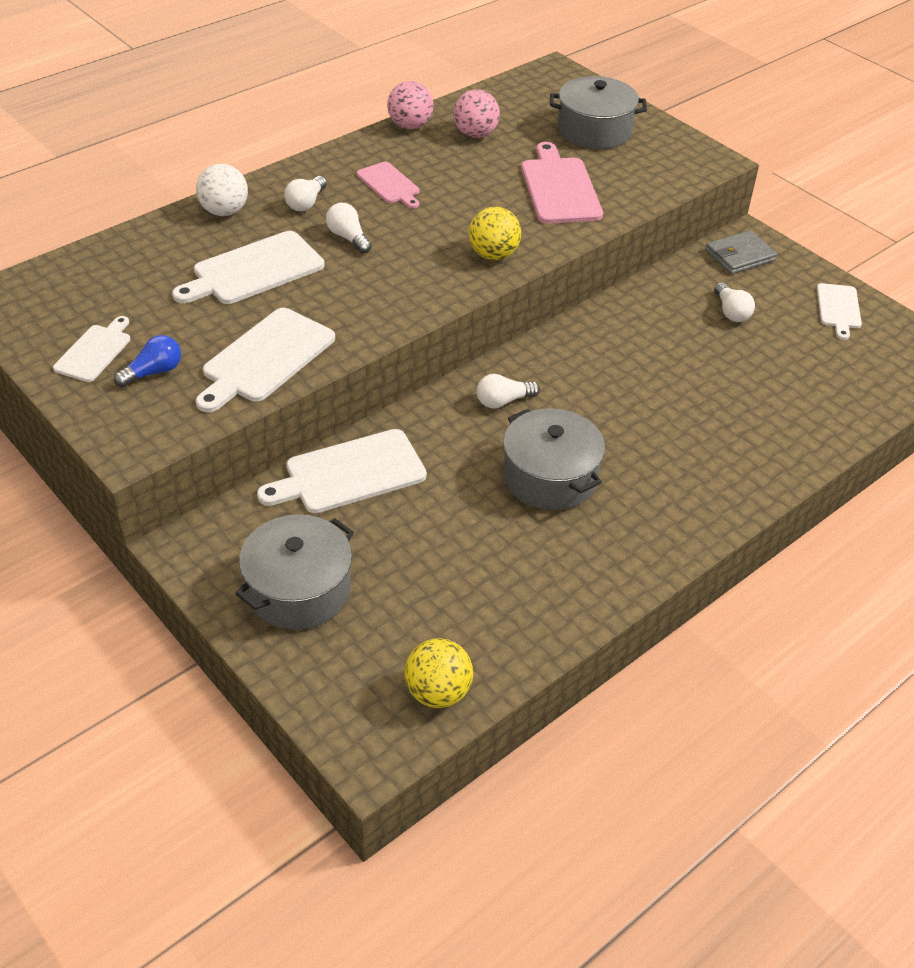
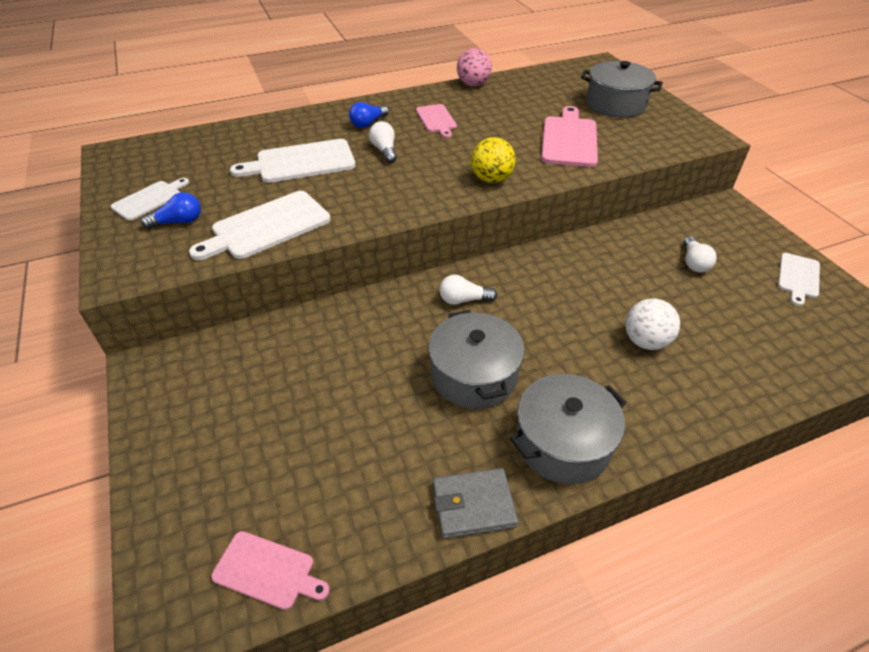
camera: 20 degrees right, 0 degrees up
(224, 211) = (307, 121): white ball -> white ball (645, 341)
(299, 590) = (208, 428): grey pot -> grey pot (563, 443)
(306, 203) = (368, 123): white light bulb -> blue light bulb
(349, 473) = (308, 334): white cutting board -> none
(438, 692) = (267, 571): yellow ball -> pink cutting board
(475, 134) = (519, 96): pink ball -> none
(739, 256) = (715, 219): grey wallet -> grey wallet (473, 505)

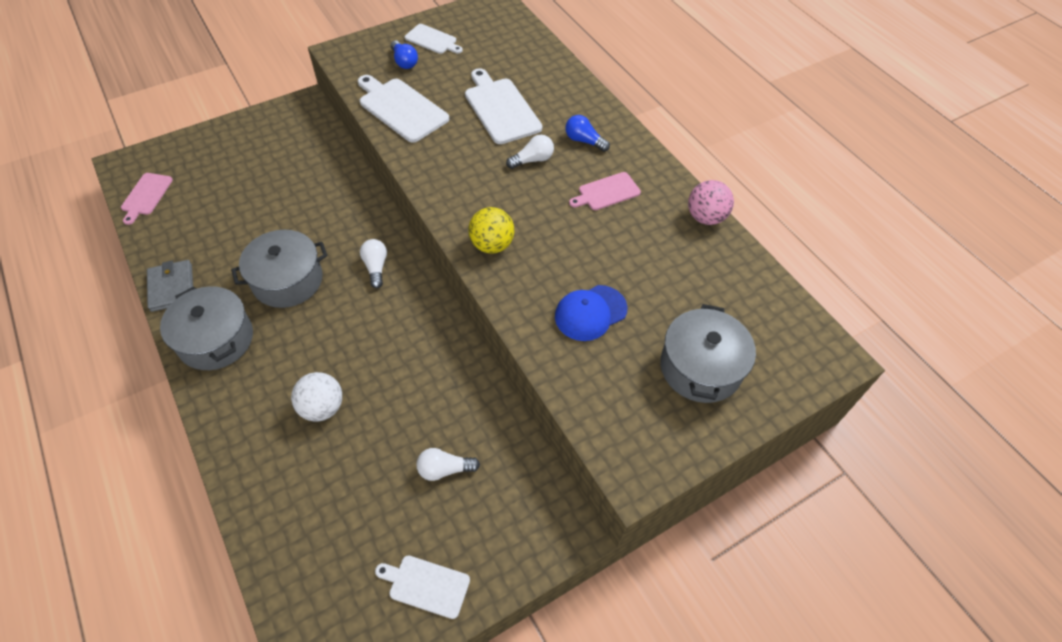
camera: 80 degrees right, 10 degrees up
(569, 139) = (590, 313): pink cutting board -> blue cap

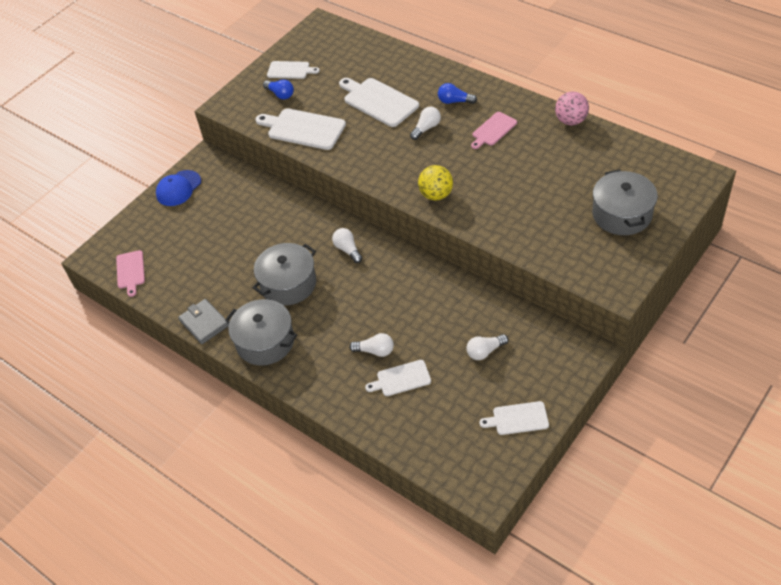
camera: 15 degrees left, 5 degrees down
(322, 407) = (375, 351): white ball -> white light bulb
(327, 459) = (401, 379): none -> white cutting board
(590, 313) = (531, 210): blue cap -> blue cap (178, 188)

